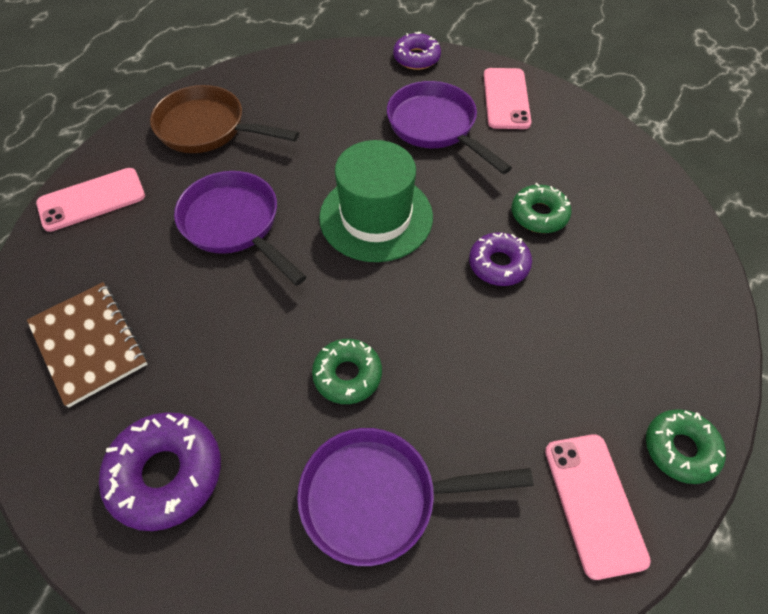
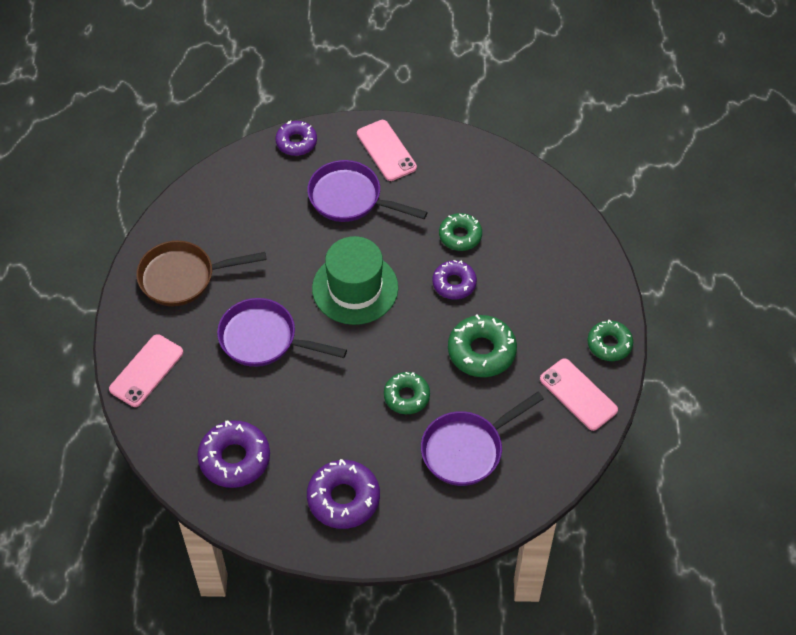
camera: 30 degrees left, 0 degrees up
(89, 344) = (234, 459): brown notebook -> purple donut
(484, 365) = (481, 351): none -> green donut

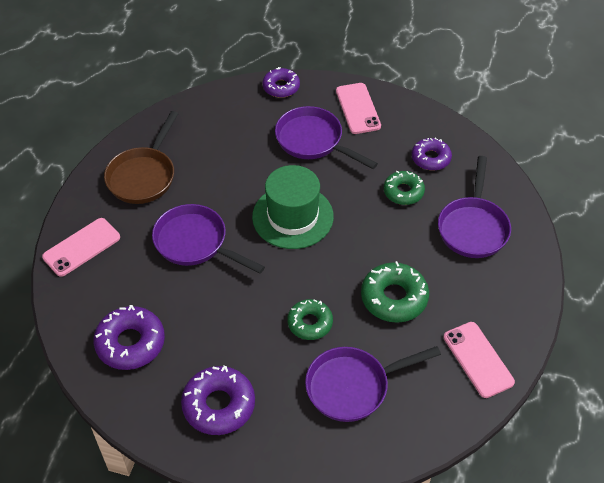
camera: 15 degrees right, 5 degrees down
(183, 277) = (143, 176): brown pan -> brown pan turned 75 degrees counterclockwise
(454, 283) = (385, 232): purple donut -> purple donut (430, 158)
(540, 259) = (473, 227): none -> purple pan
(609, 344) = (521, 319): green donut -> none

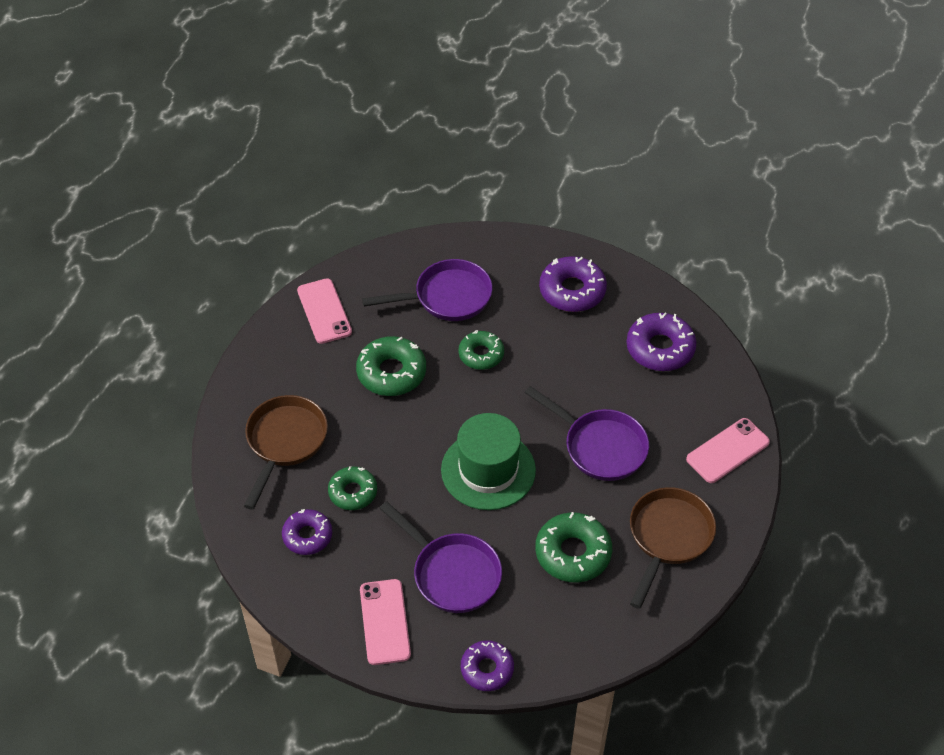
camera: 175 degrees left, 0 degrees up
(220, 160) = (573, 553): none -> green donut
(473, 227) = (285, 442): purple pan -> brown pan

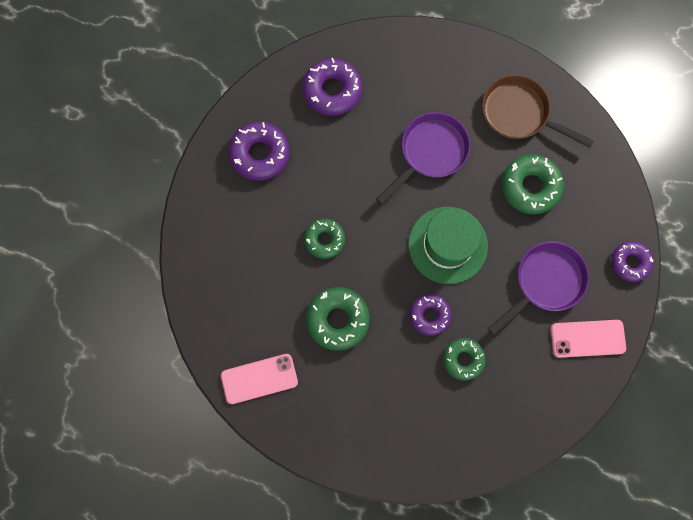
camera: 85 degrees left, 25 degrees up
(285, 442) = (407, 418): brown pan -> none
(307, 536) = (505, 399): purple donut -> purple donut (429, 315)
(447, 297) = (255, 264): purple pan -> none
(727, 451) = (441, 56): pink phone -> none

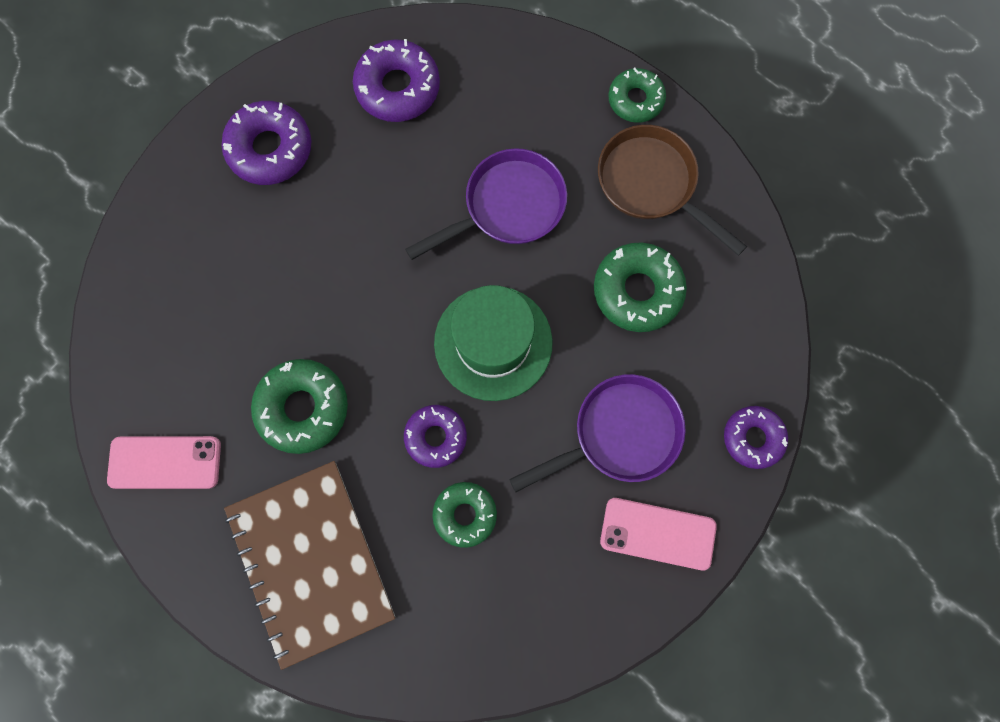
camera: 15 degrees right, 0 degrees up
(324, 240) = (321, 290): green donut -> green donut (635, 100)
(374, 415) = (311, 562): none -> brown notebook

